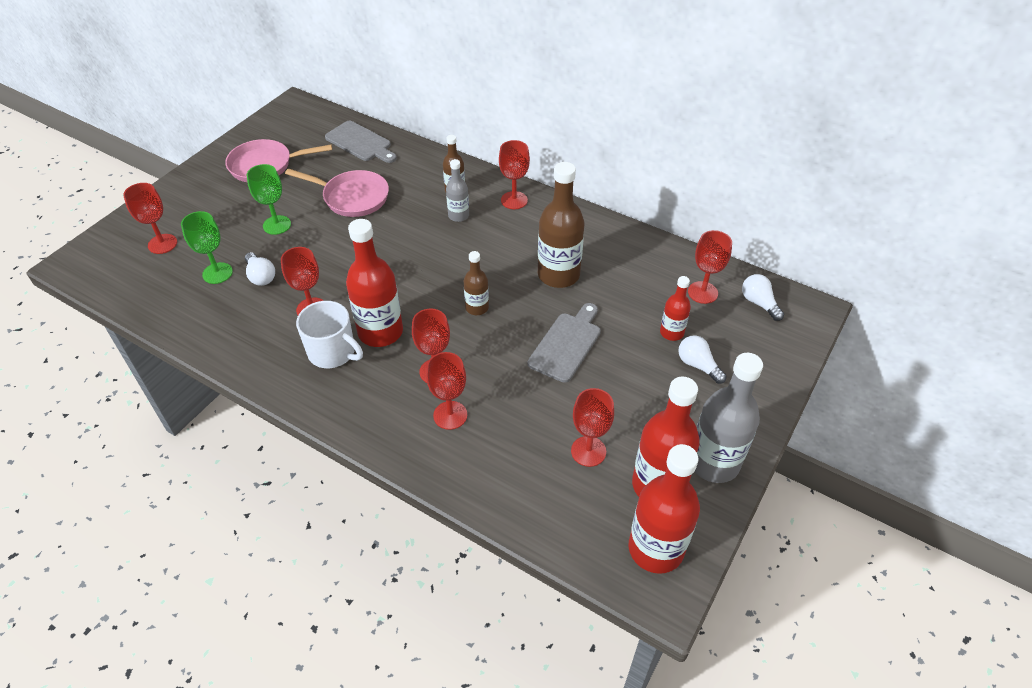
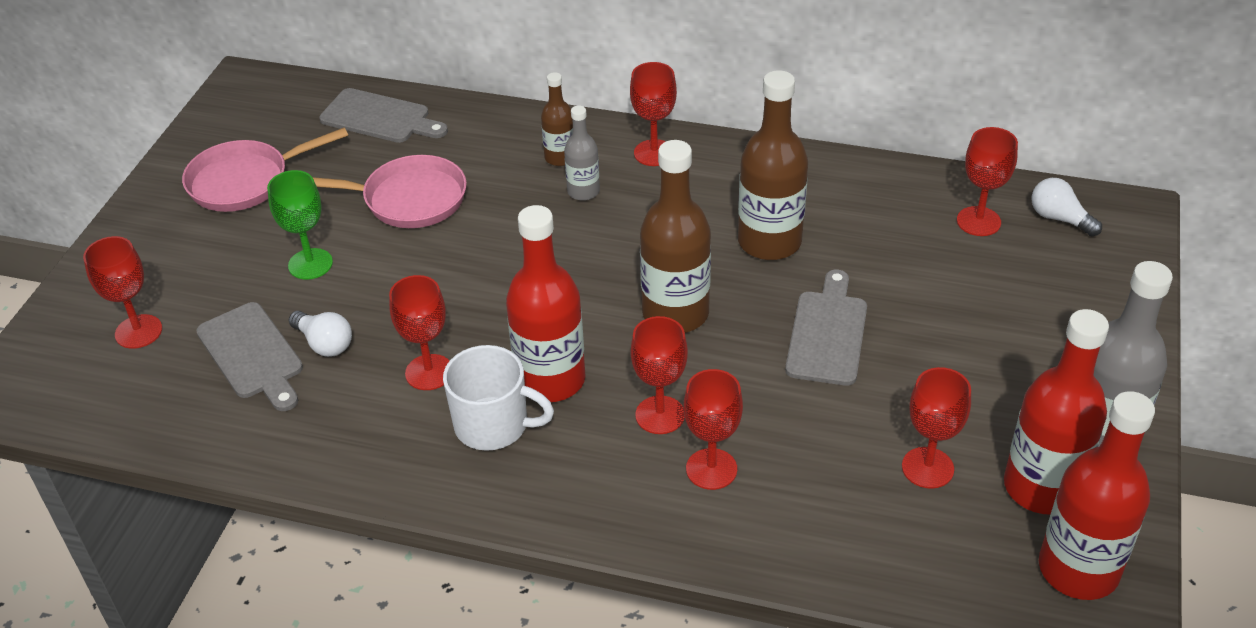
camera: 15 degrees left, 5 degrees down
(217, 273) = (252, 354): green goblet -> grey cutting board
(477, 308) = (675, 313): brown bottle -> brown bottle, size x1.87
(671, 332) = (963, 284): red bottle -> none
(698, 365) = (1018, 319): white light bulb -> none

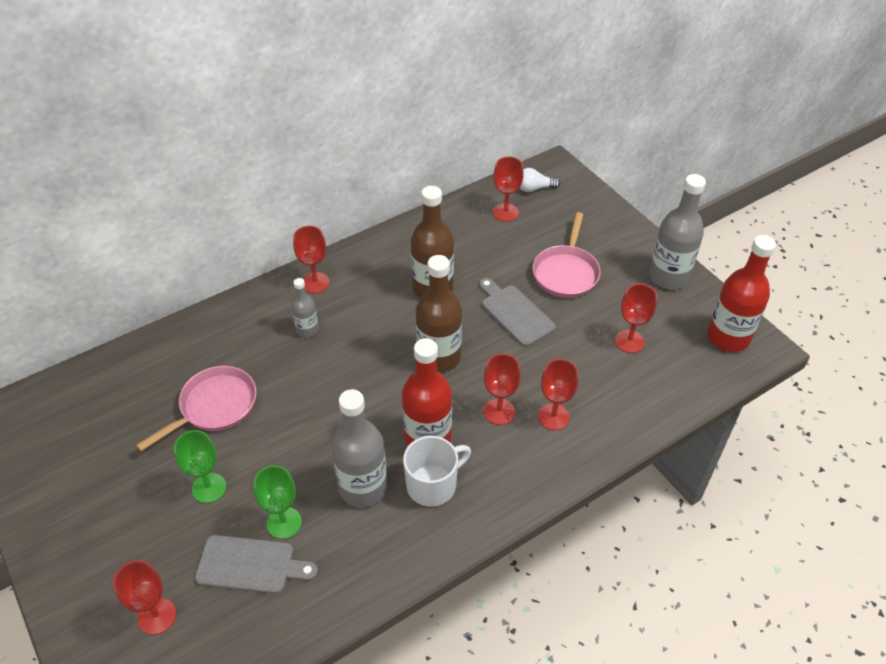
camera: 50 degrees left, 5 degrees up
(245, 181) = (91, 475): pink pan -> pink pan (566, 272)
(324, 344) = (284, 523): white light bulb -> green goblet
(379, 118) = (125, 373): grey cutting board -> none
(429, 372) = (363, 487): red goblet -> grey bottle
(560, 157) = (269, 320): brown bottle -> none
(1041, 488) = (676, 314): red bottle -> none

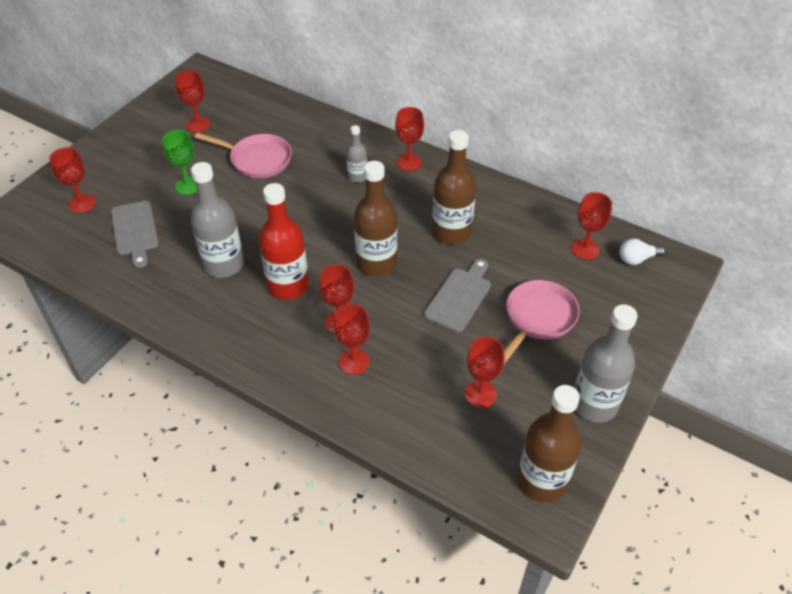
camera: 65 degrees right, 0 degrees up
(103, 447) = (198, 125): none -> red goblet
(284, 523) = (175, 234): green goblet -> none
(433, 484) = (245, 304): white mug -> none
(534, 188) = (637, 259): white light bulb -> white light bulb turned 75 degrees counterclockwise
(566, 272) = (538, 318): pink pan -> pink pan turned 135 degrees clockwise
(728, 337) = (542, 481): red bottle -> brown bottle

